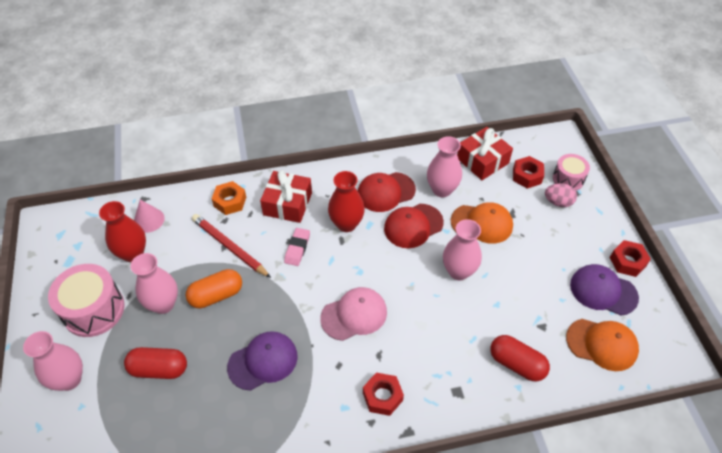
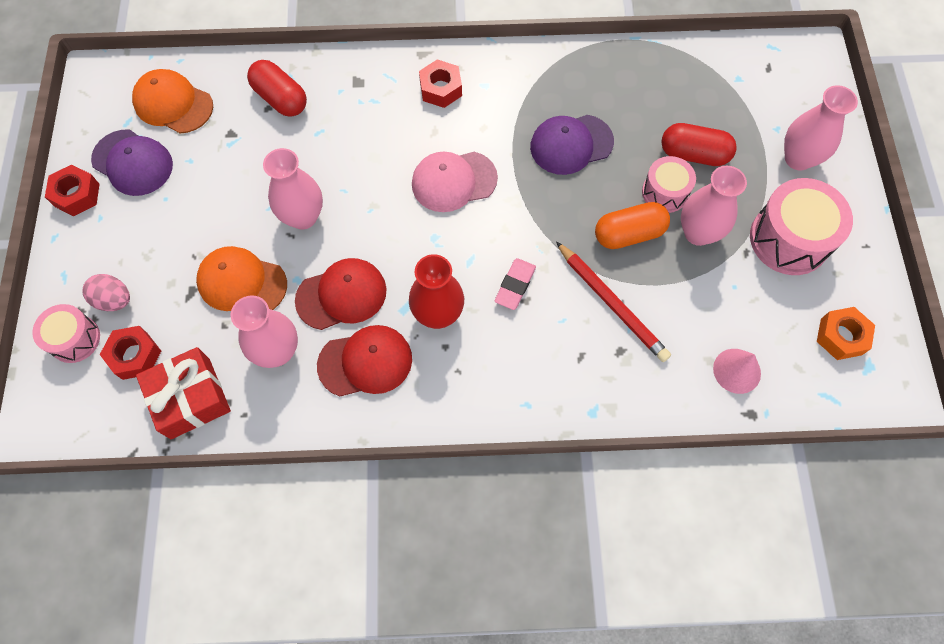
camera: 170 degrees left, 15 degrees up
(133, 253) = (751, 315): red vase -> none
(186, 332) = (664, 192): none -> pink drum
(230, 202) = (612, 384): orange nut -> orange nut (841, 336)
(287, 204) = (522, 365): red gift -> none

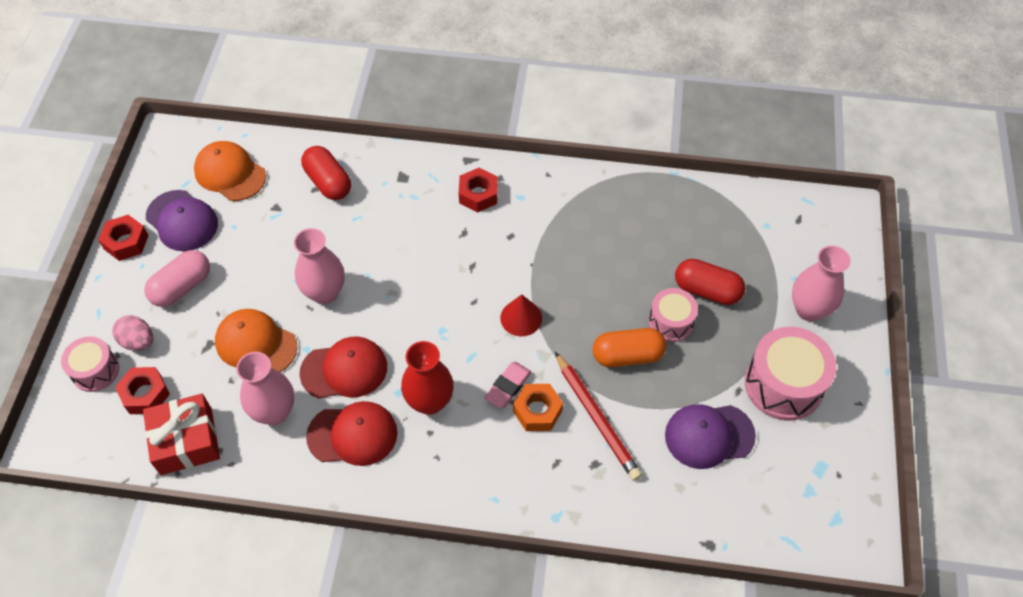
camera: 10 degrees right, 10 degrees down
(149, 234) = (182, 287): none -> pink capsule
(454, 181) = (471, 281): pink cap -> none
(513, 211) = (521, 318): none -> red cone
(571, 144) = (590, 264): purple cap -> purple cap (709, 435)
(698, 233) = (695, 365): pink vase -> none
(737, 370) = (704, 501): pink cone -> none
(841, 336) = (814, 486): orange nut -> orange nut (537, 411)

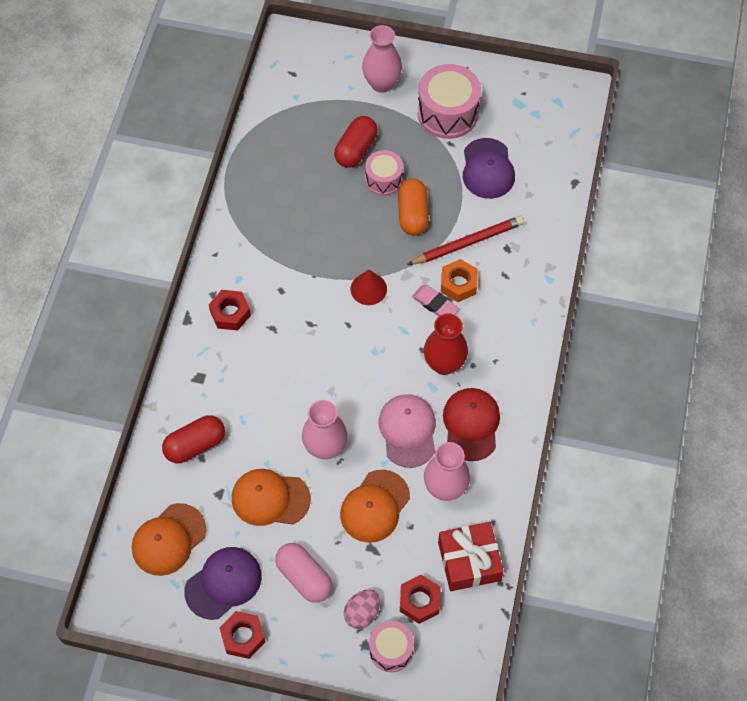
camera: 85 degrees left, 5 degrees up
(268, 250) = (270, 498): none -> orange cap
(344, 370) = (408, 431): red cap -> pink cap

